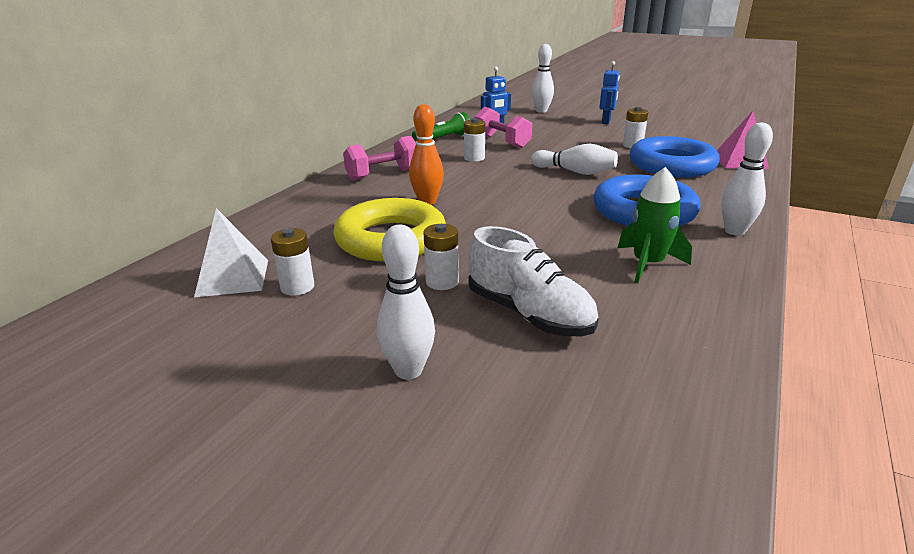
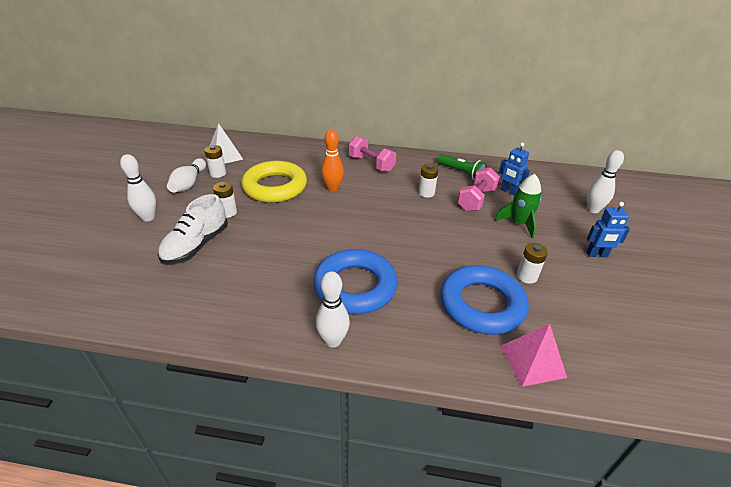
camera: 70 degrees right, 10 degrees up
(575, 172) = (425, 245): white bowling pin -> white bowling pin (189, 183)
(647, 264) = (263, 290): green rocket -> green rocket (519, 223)

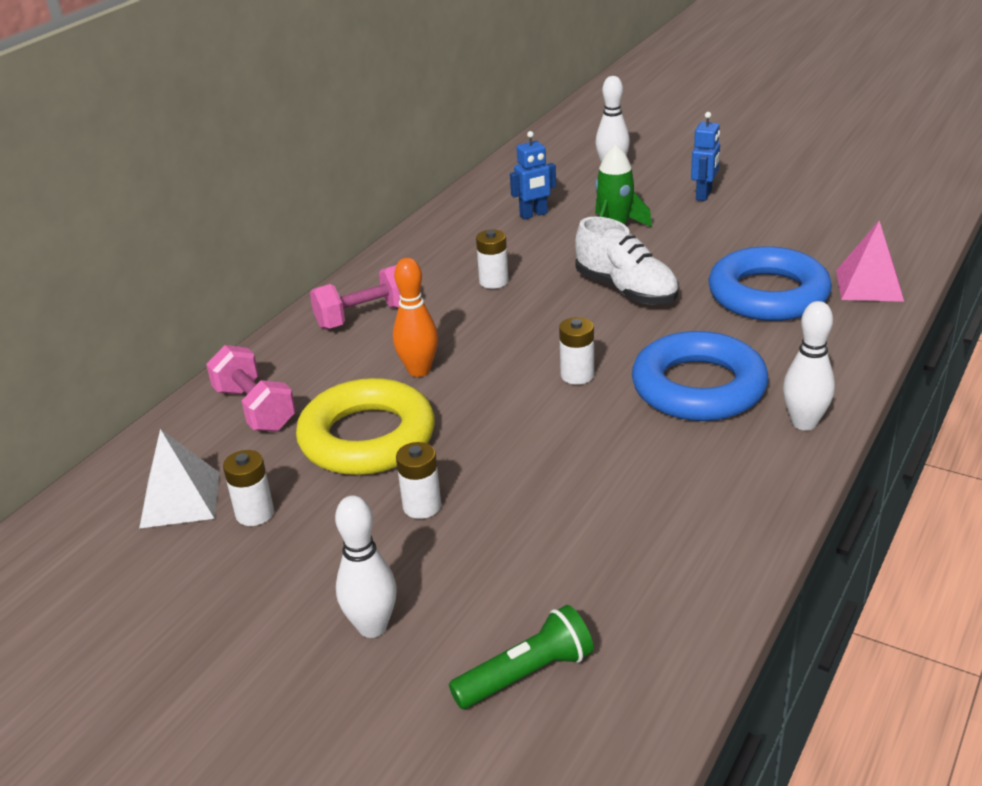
camera: 65 degrees left, 5 degrees down
(189, 183) = (267, 560): white bowling pin -> none
(196, 245) = (514, 553): white shoe -> white shoe (626, 290)
(461, 172) = (456, 239): green flashlight -> green flashlight (526, 674)
(476, 200) = (539, 244): pink dumbbell -> pink dumbbell (255, 409)
(526, 276) = (726, 251): white battery -> white battery (577, 375)

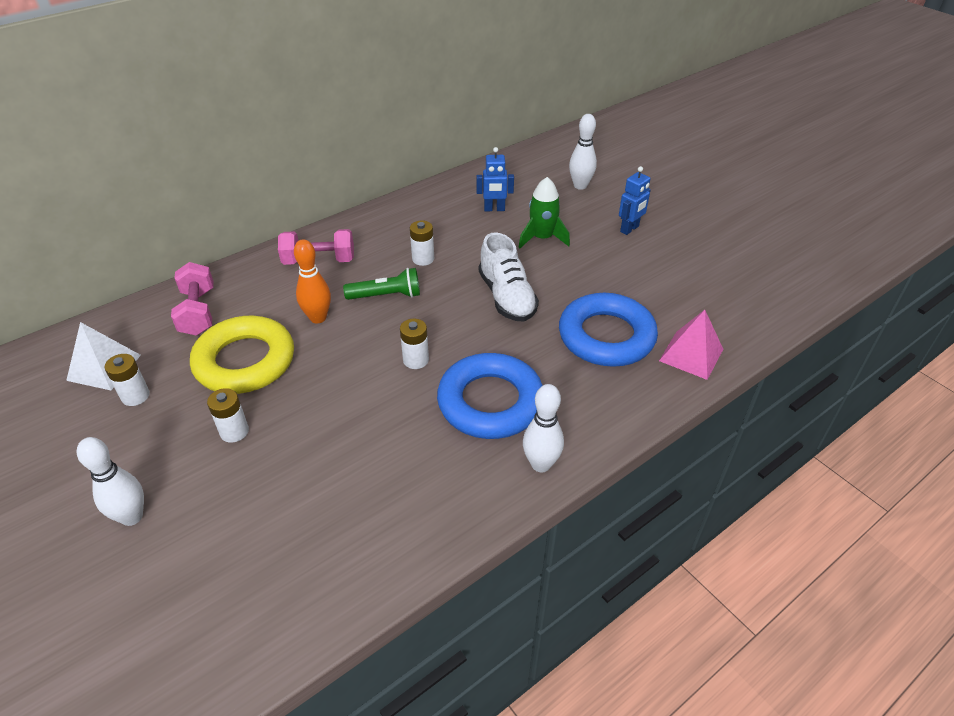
camera: 20 degrees right, 10 degrees up
(526, 674) = (190, 599): green flashlight -> green flashlight (386, 295)

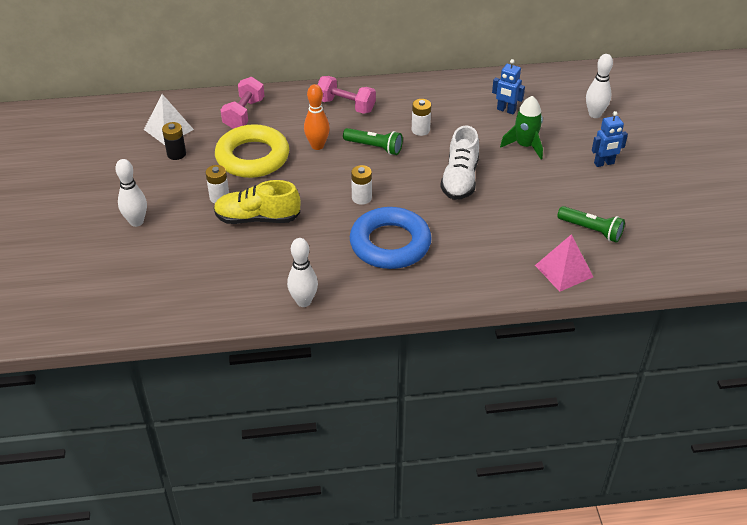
camera: 30 degrees right, 0 degrees up
(135, 396) = (176, 154): white battery -> black battery
(305, 439) = (257, 218): none -> yellow shoe
(541, 464) = (392, 294): white bowling pin -> white bowling pin (304, 301)
(606, 336) = (510, 234): blue ring -> none
(677, 300) = (591, 230): none -> green flashlight

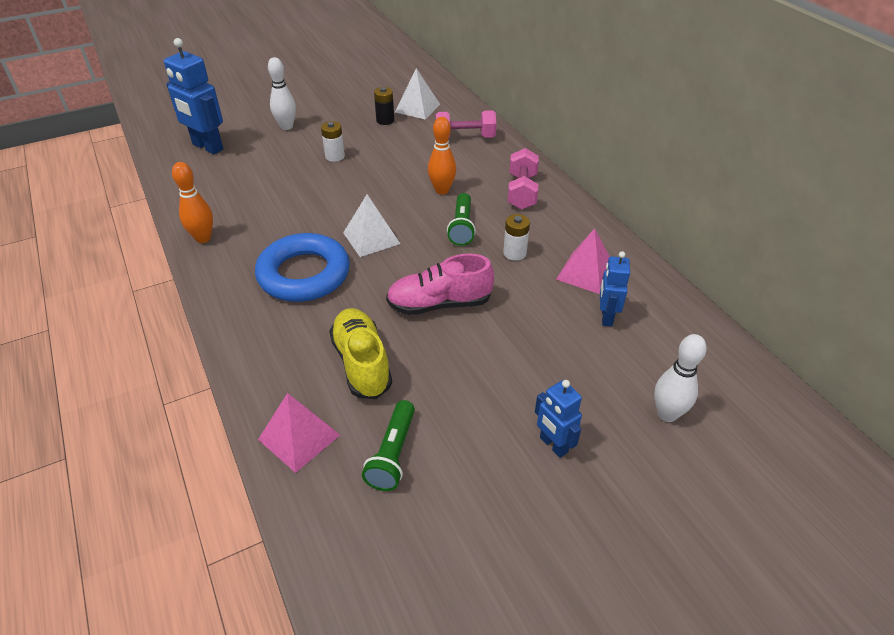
camera: 70 degrees right, 0 degrees up
(135, 285) = (207, 147): none -> blue robot
(252, 157) = (402, 158): yellow ring -> none
(257, 218) = (313, 183): yellow shoe -> yellow shoe (362, 363)
(304, 301) = (203, 238): white bowling pin -> orange bowling pin
(361, 198) = (371, 238): white battery -> white pyramid
(458, 105) = (585, 273): none -> pink pyramid
(460, 179) = (439, 304): white shoe -> pink shoe
(525, 146) = (541, 350): green rocket -> none

